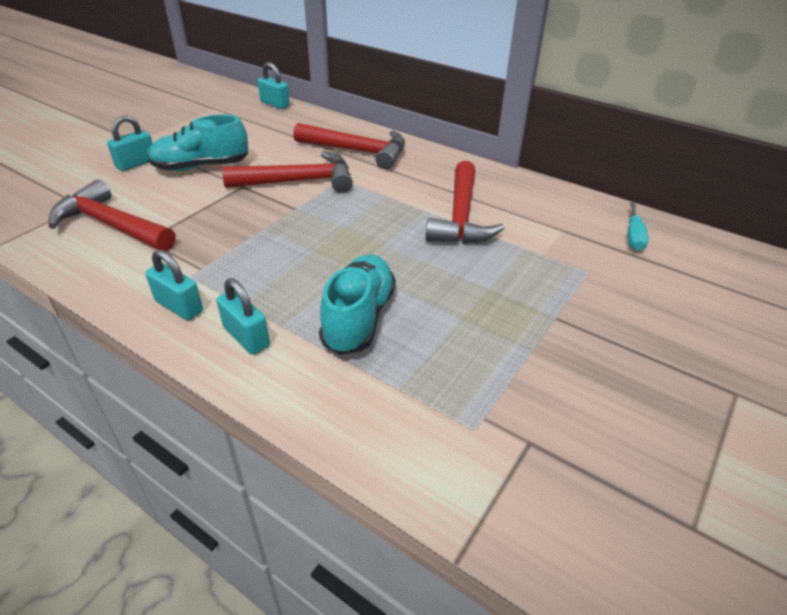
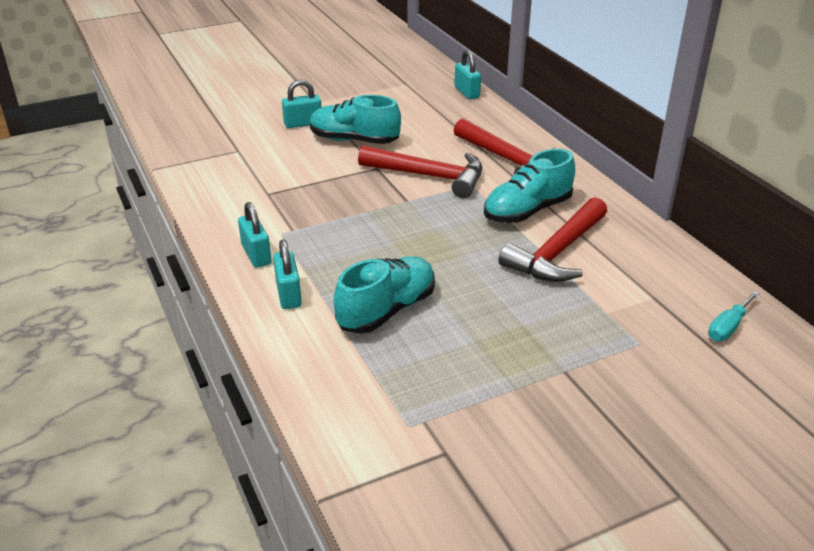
camera: 30 degrees right, 5 degrees down
(111, 225) = (250, 174): red hammer -> none
(407, 189) = (527, 211): none -> turquoise shoe

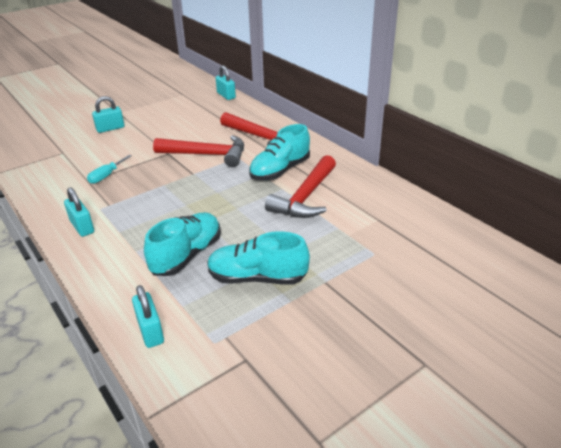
camera: 10 degrees left, 0 degrees up
(288, 294) = (110, 253): turquoise padlock -> turquoise padlock (150, 331)
(354, 140) = (149, 136): turquoise shoe -> turquoise shoe (257, 278)
(728, 327) = (432, 234): turquoise screwdriver -> turquoise screwdriver (106, 176)

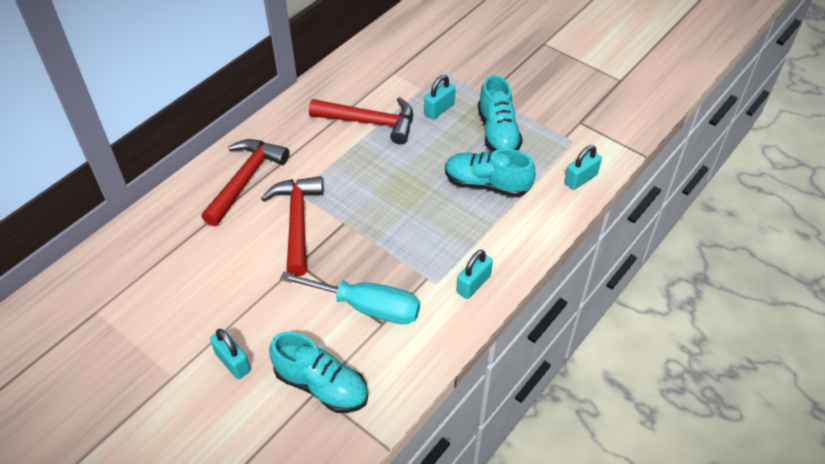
camera: 105 degrees left, 15 degrees up
(106, 176) = (367, 307): turquoise screwdriver -> turquoise screwdriver, size x1.97
(226, 95) = (106, 251): turquoise padlock -> turquoise padlock (439, 109)
(280, 171) = (323, 149): turquoise shoe -> turquoise shoe (321, 385)

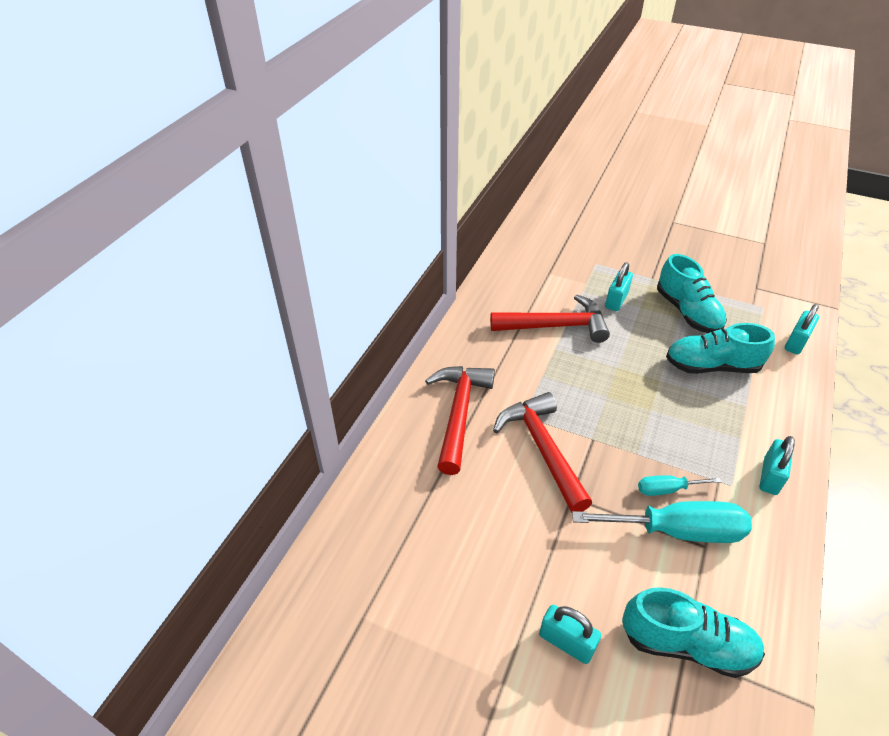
camera: 15 degrees left, 5 degrees down
(379, 275) = (667, 489): none -> turquoise screwdriver

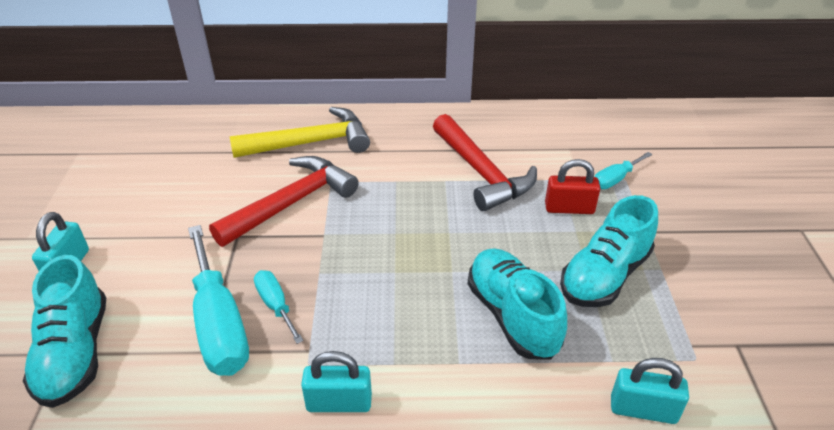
camera: 65 degrees right, 5 degrees down
(459, 413) = (310, 143): red hammer -> yellow hammer
(595, 268) = (615, 179): none -> turquoise screwdriver
(616, 300) = (569, 208): turquoise padlock -> red padlock

